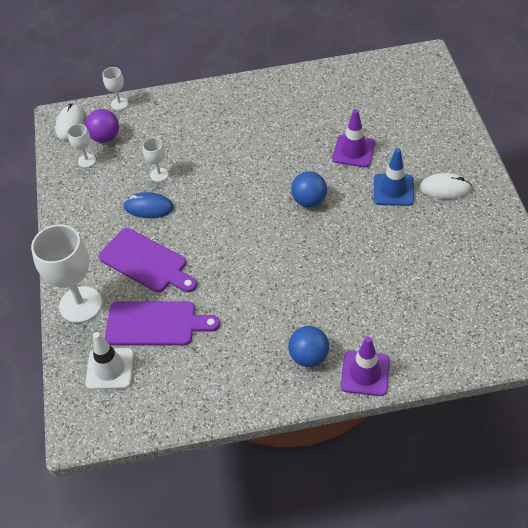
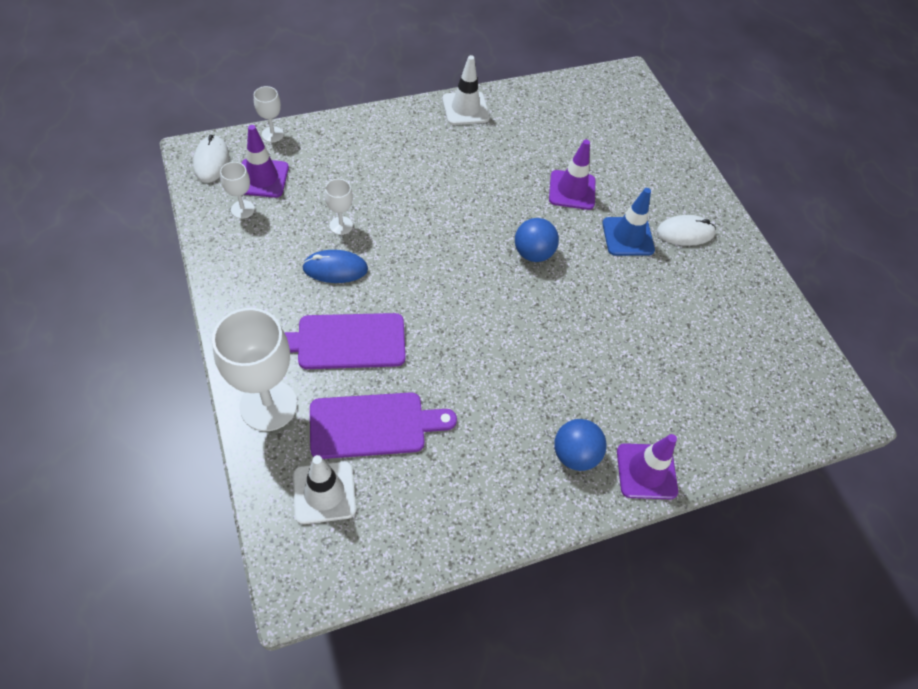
camera: 20 degrees left, 5 degrees up
(105, 137) = (262, 178): purple ball -> purple traffic cone
(146, 262) = (345, 342): purple cutting board -> purple cutting board turned 150 degrees clockwise
(278, 84) = (465, 108): none -> white traffic cone

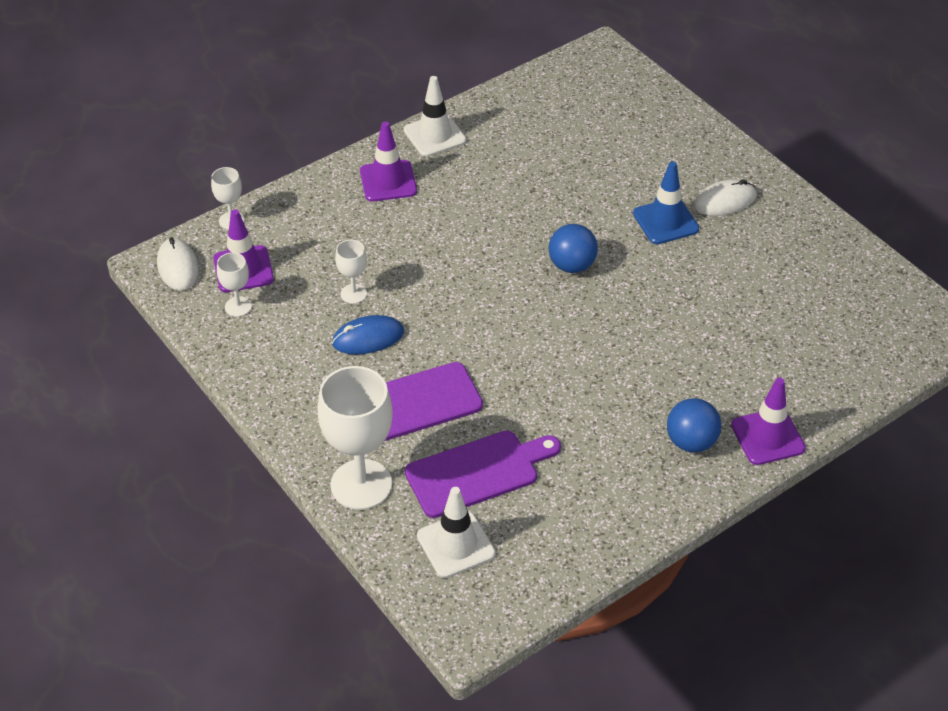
camera: 10 degrees left, 10 degrees down
(572, 190) = (587, 190): purple traffic cone -> purple traffic cone (388, 181)

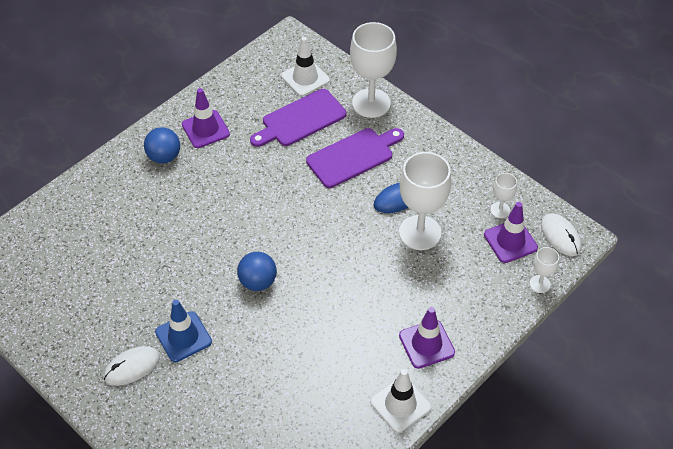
camera: 170 degrees right, 5 degrees up
(353, 294) = (420, 232): white goblet -> white goblet, size x2.08
(767, 437) = (112, 167): purple traffic cone -> purple traffic cone (205, 129)

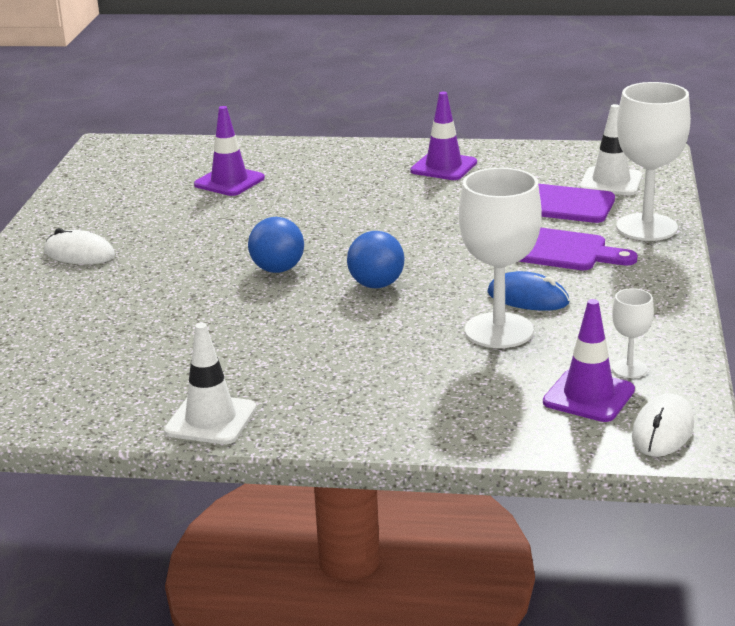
camera: 55 degrees right, 25 degrees down
(164, 157) = (373, 164): blue ball -> blue ball (376, 285)
(183, 337) = (150, 262): blue traffic cone -> none
(426, 344) = (328, 402): purple traffic cone -> purple traffic cone (229, 181)
(540, 284) = (550, 446): white goblet -> none

